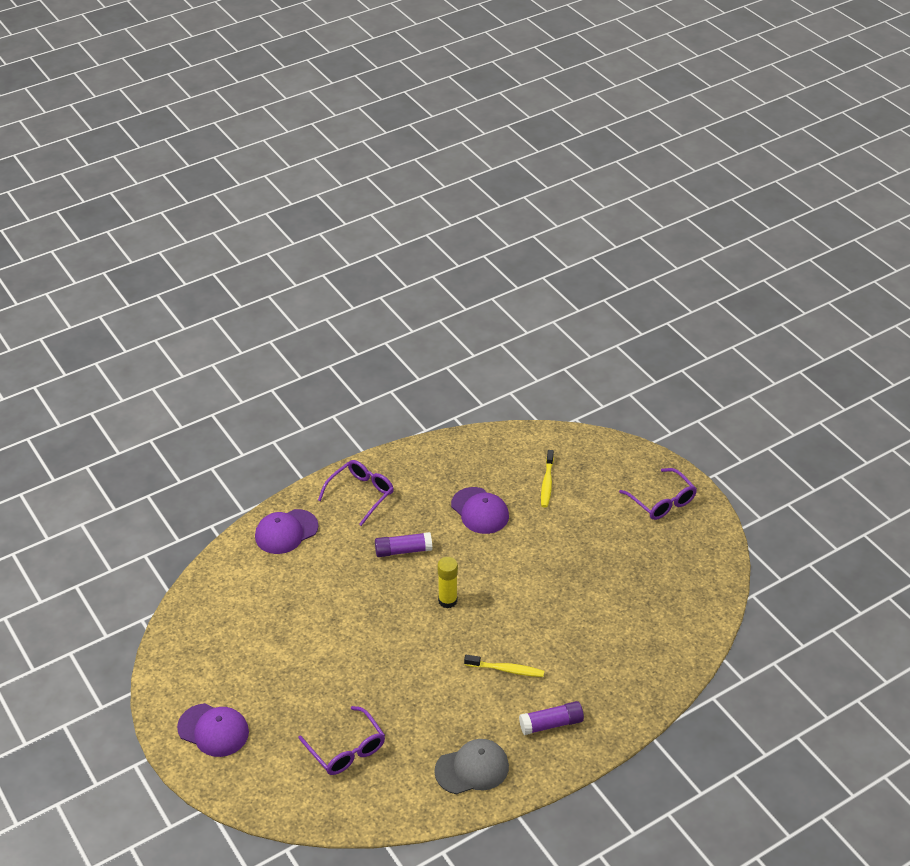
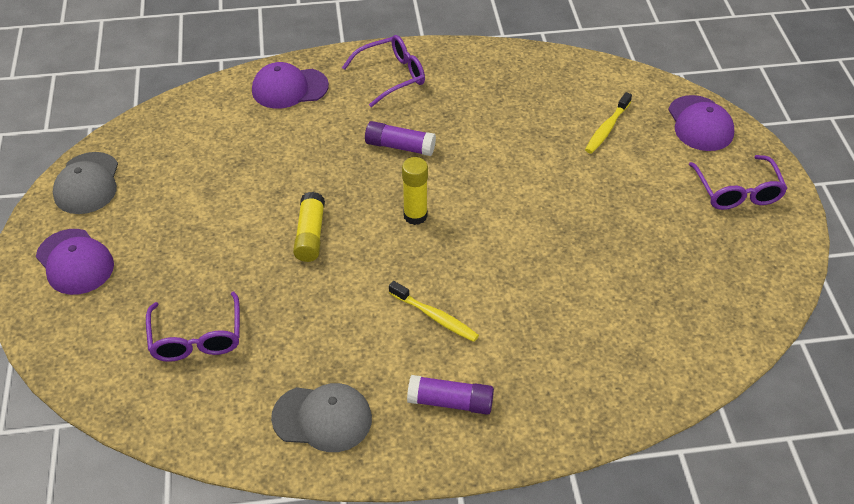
camera: 25 degrees right, 5 degrees up
(177, 667) = (87, 183): none -> grey cap
(379, 643) = (310, 235): none -> yellow glue stick
(480, 511) = (511, 133): purple cap -> purple cap (700, 124)

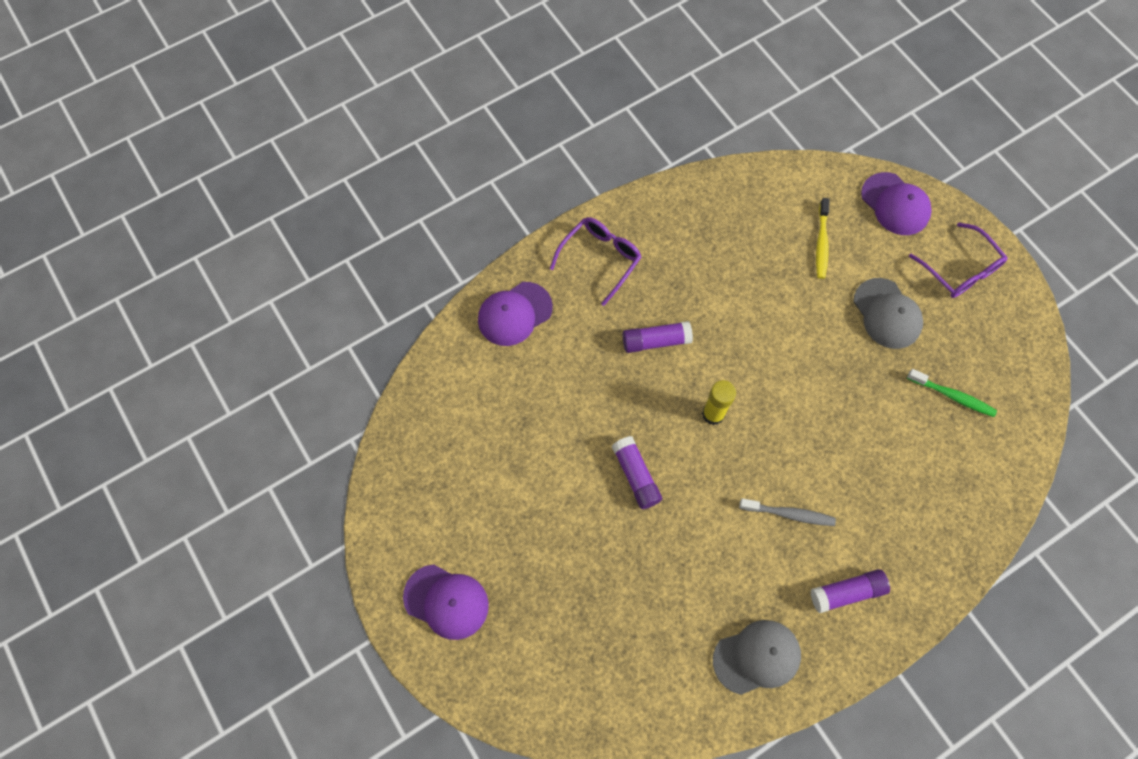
camera: 25 degrees left, 20 degrees up
(87, 183) = (397, 510): grey cap -> grey cap (887, 314)
(196, 338) = (606, 629): purple glasses -> none
(310, 235) = (636, 476): yellow glue stick -> purple glue stick
(435, 317) = (789, 514): yellow toothbrush -> grey toothbrush
(667, 286) = (952, 396): none -> green toothbrush

